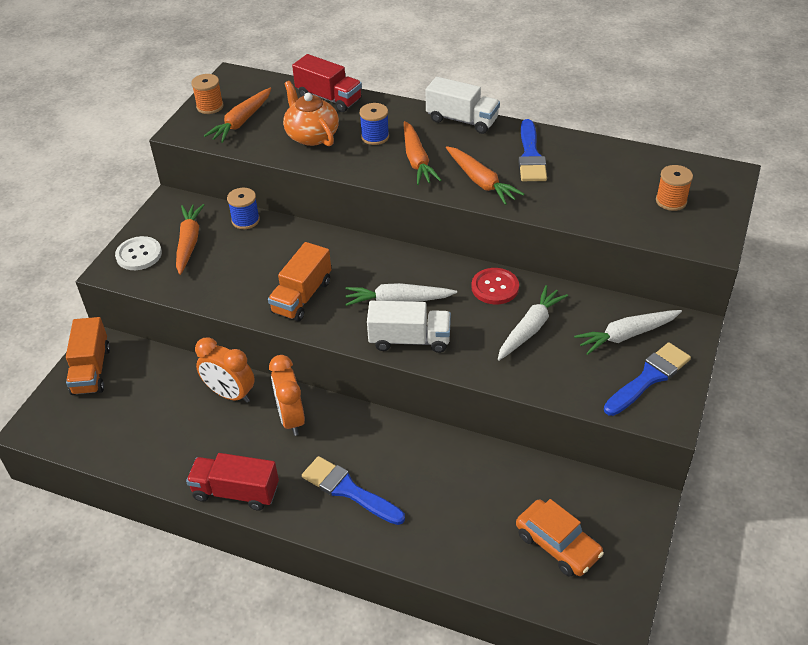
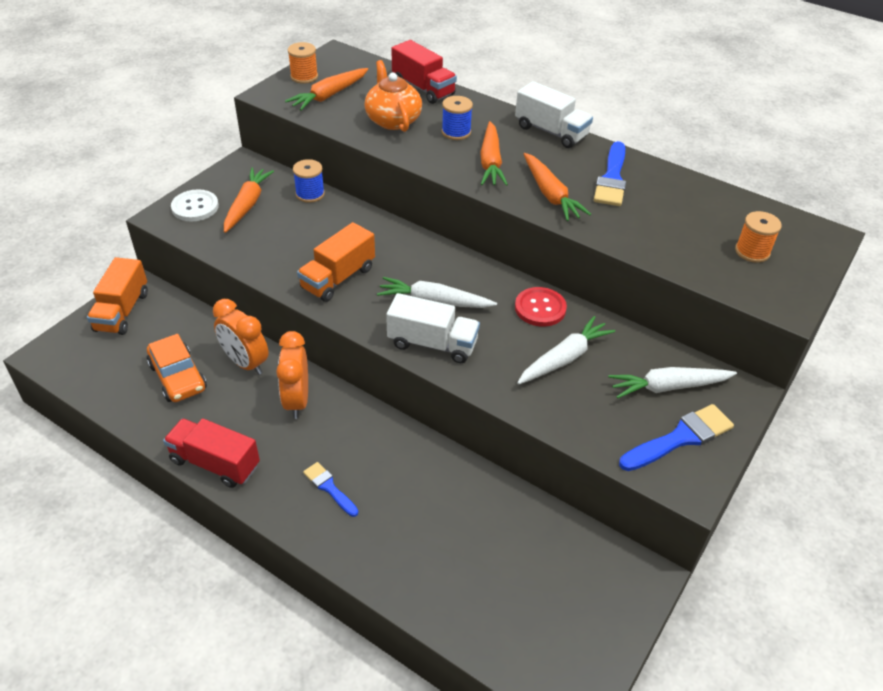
camera: 10 degrees right, 0 degrees up
(349, 490) = (329, 488): blue brush -> blue brush, size x0.60
(557, 544) = (533, 599): orange car -> orange car (178, 377)

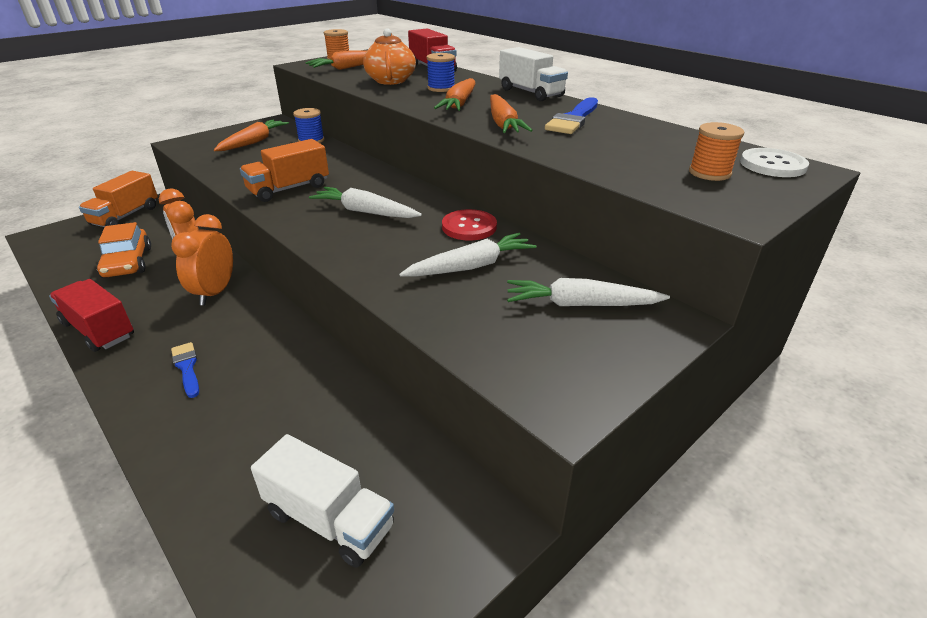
camera: 15 degrees right, 10 degrees down
(195, 207) = (211, 140): white button -> white button (772, 165)
(432, 344) = (339, 240): white truck -> white truck (329, 519)
(680, 438) = (573, 354): blue brush -> none

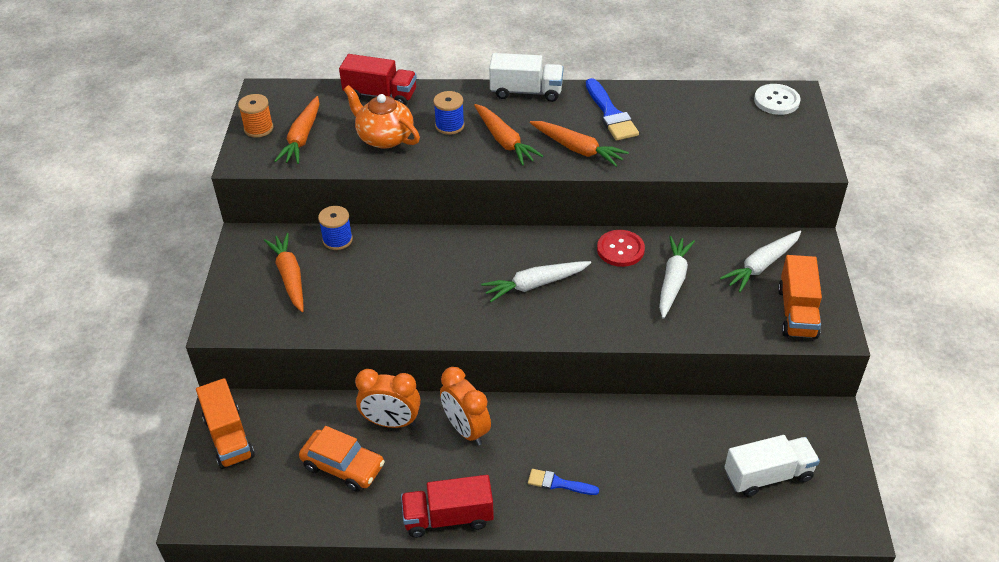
camera: 45 degrees left, 10 degrees up
(289, 189) = (438, 304): orange truck -> orange truck (797, 312)
(709, 173) = (759, 130): orange spool -> none

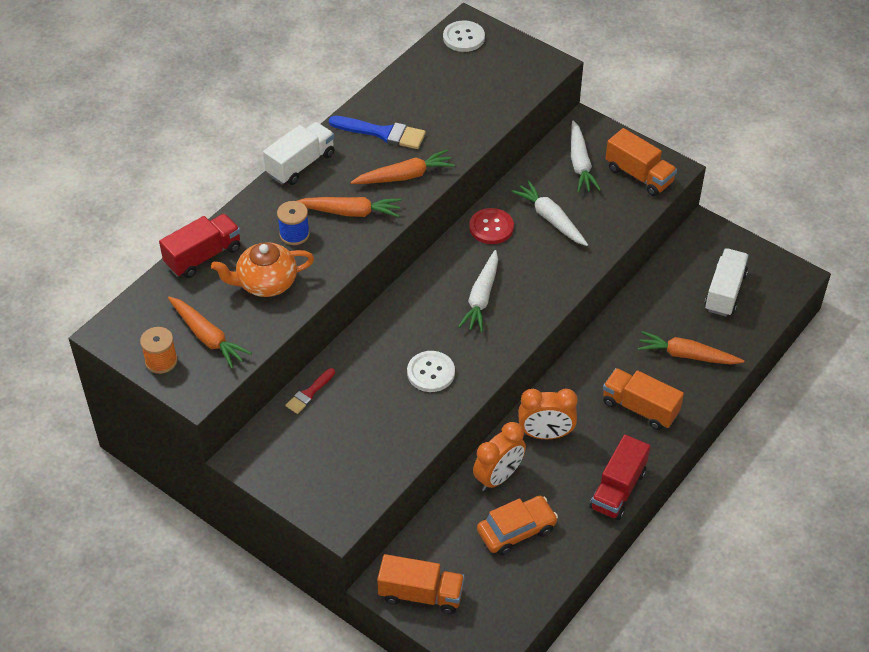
camera: 55 degrees left, 5 degrees up
(290, 277) = (324, 447): orange carrot -> orange carrot (687, 355)
(337, 240) = (309, 393): blue spool -> red brush
(422, 297) = (431, 372): none -> white button
(559, 483) = (640, 408): blue brush -> orange truck

